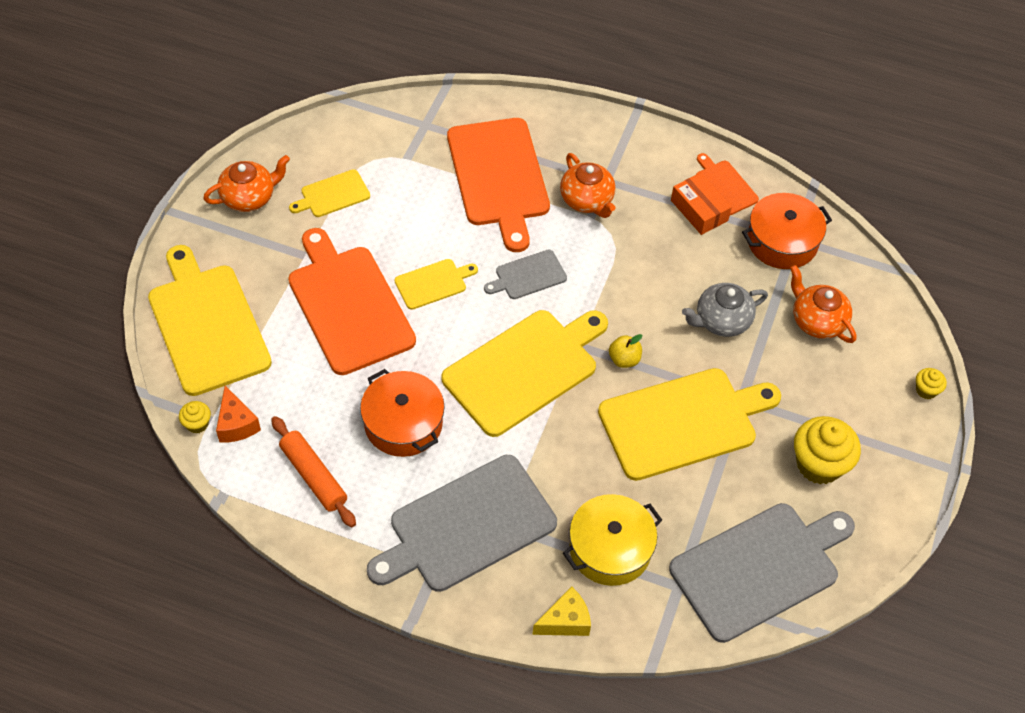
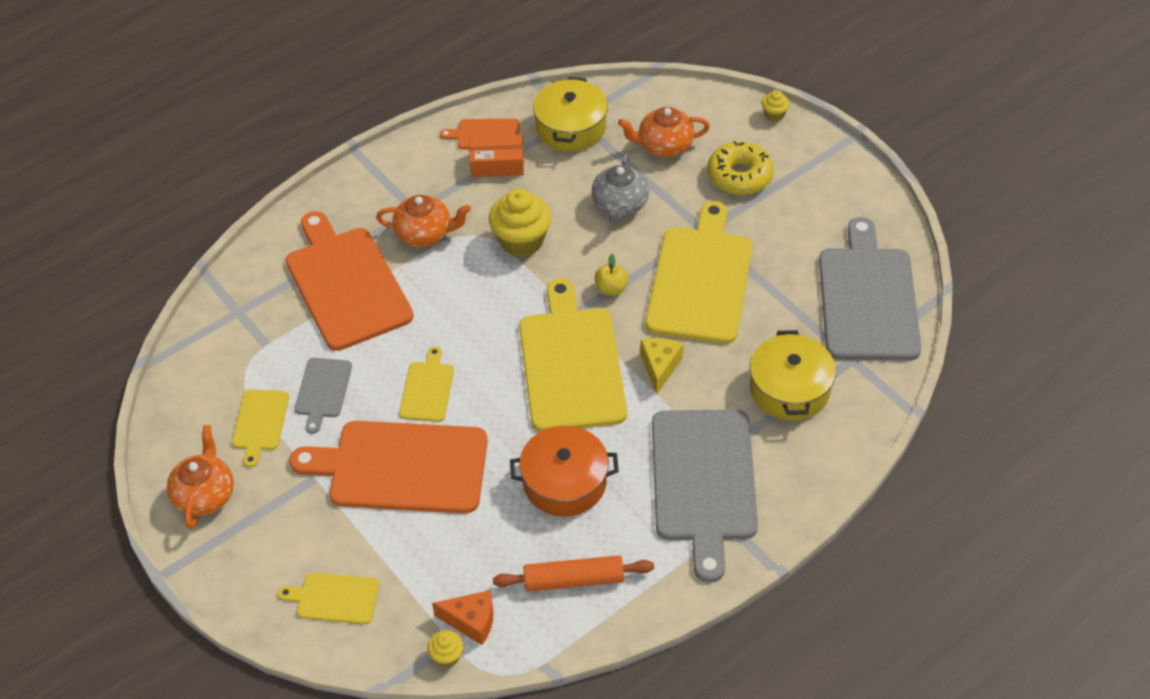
camera: 55 degrees left, 5 degrees down
(207, 325) = (334, 598): yellow cutting board -> yellow cutting board, size x0.48
(499, 176) = (346, 284): orange cutting board -> orange cutting board turned 135 degrees counterclockwise
(528, 276) = (473, 314): grey cutting board -> grey cutting board (323, 390)
(565, 621) = (839, 453): yellow cheese -> yellow cheese (660, 367)
(782, 241) = (570, 127): orange pot -> yellow pot
(819, 464) = (797, 213): yellow cupcake -> yellow cupcake (521, 241)
(828, 397) = (739, 176): none -> yellow donut

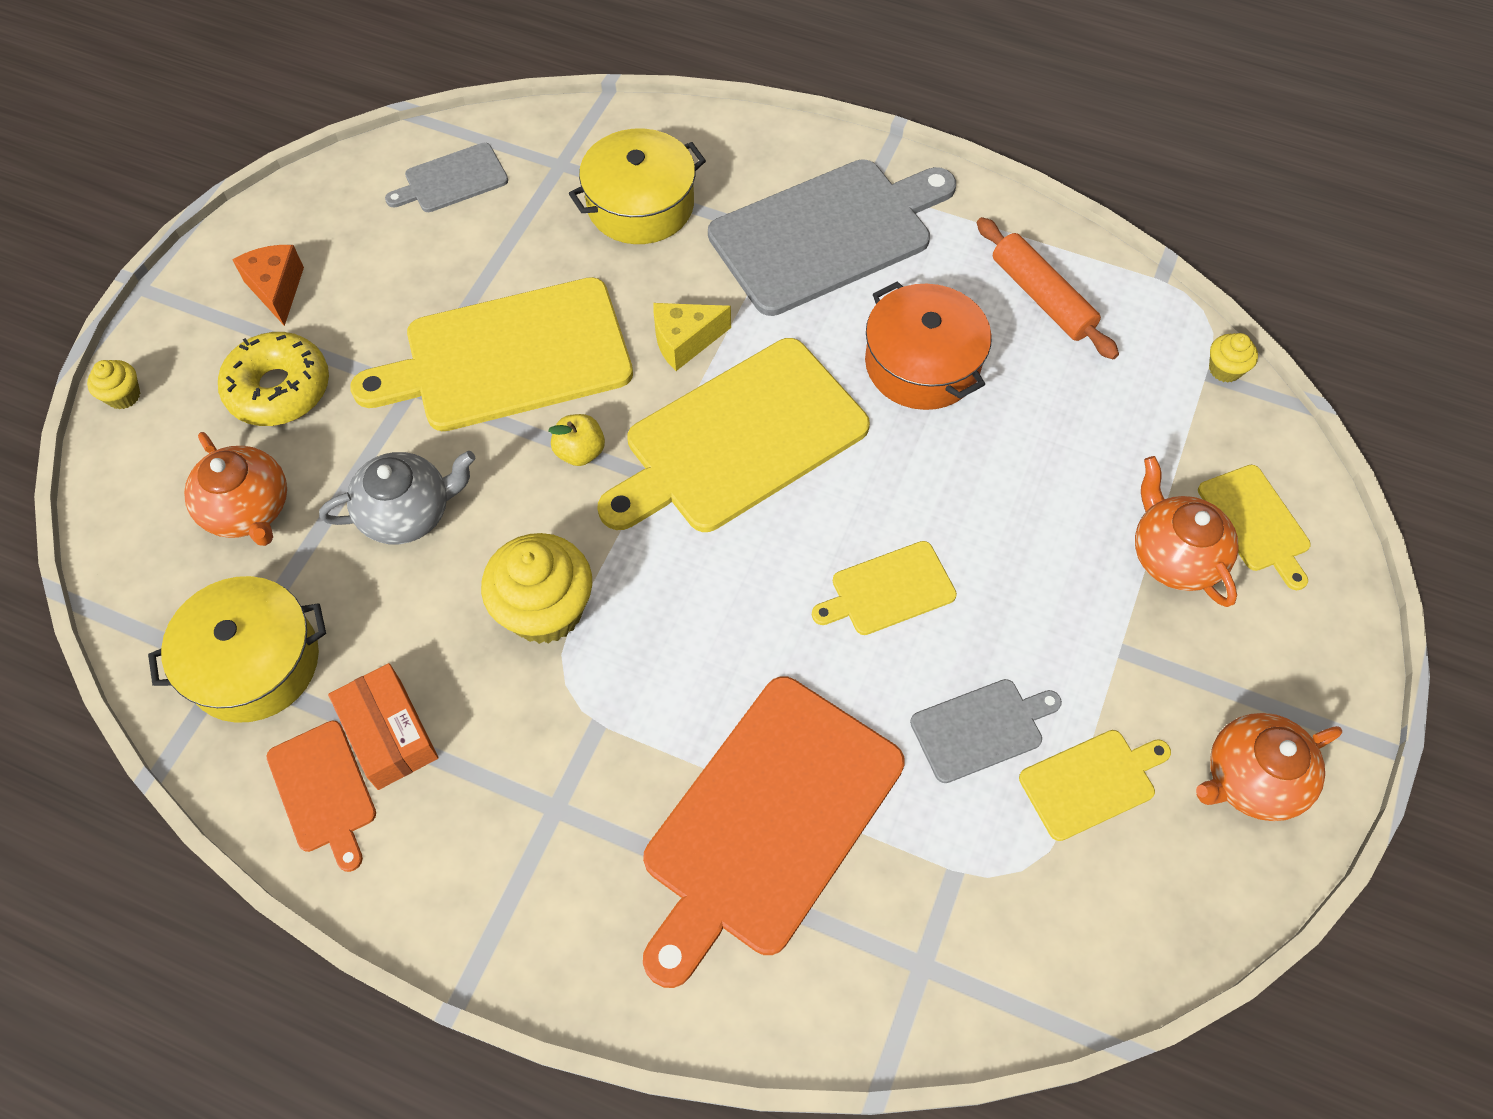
camera: 120 degrees left, 10 degrees up
(402, 467) = (1028, 552): orange cutting board -> none
(425, 233) = (599, 760): orange teapot -> orange teapot (1174, 556)
(471, 621) = (1167, 367): orange cheese -> orange cheese (277, 289)
(867, 299) = (452, 180): grey cutting board -> grey cutting board, size x0.48

